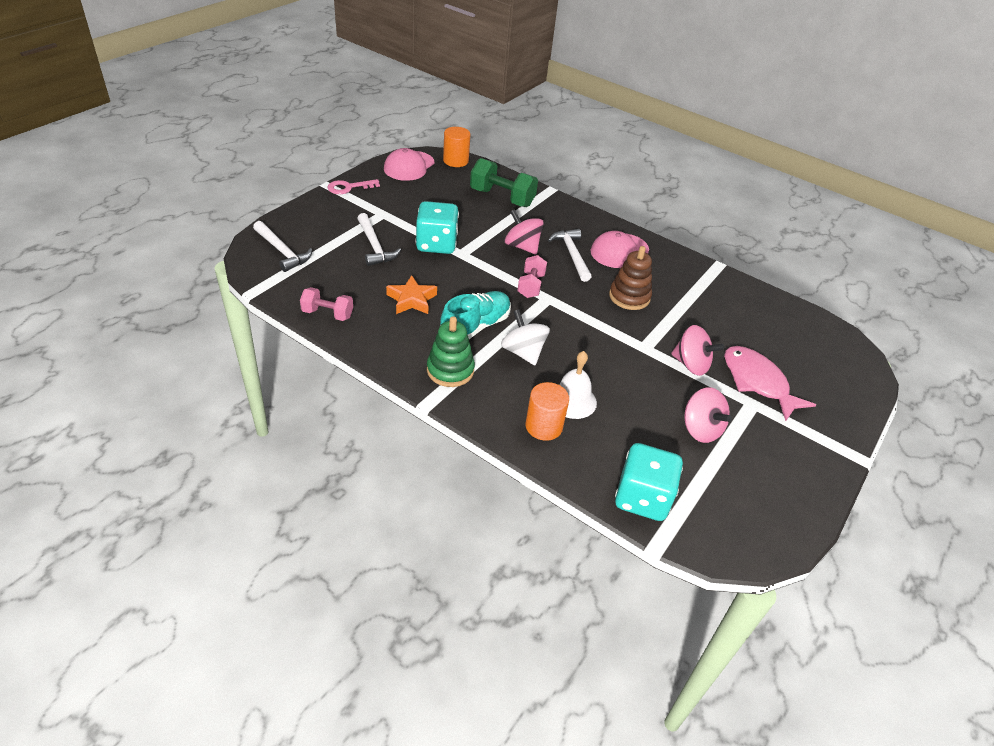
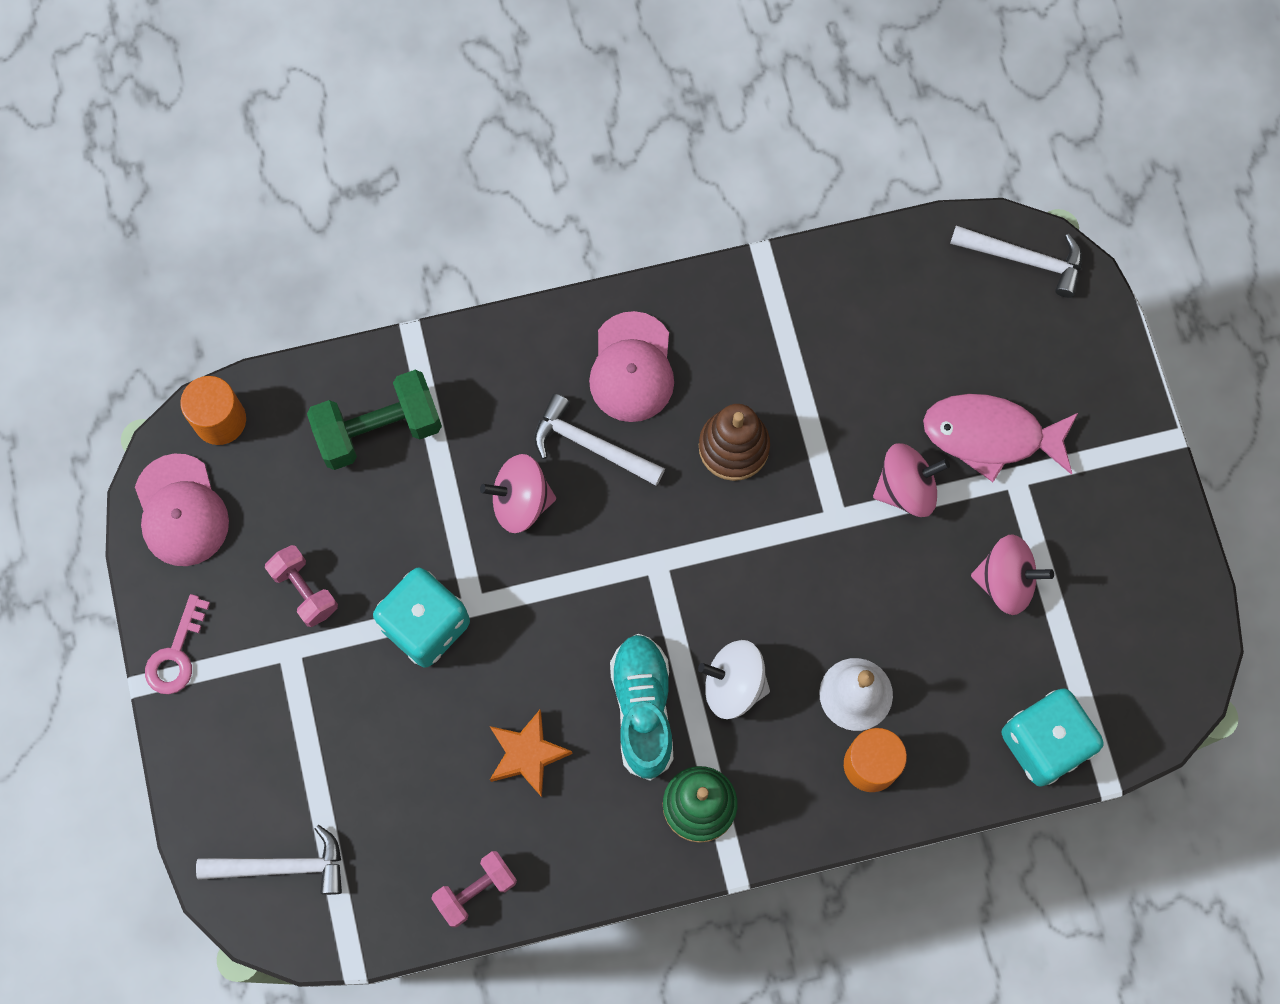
camera: 45 degrees left, 30 degrees up
(375, 246) = (365, 720): white hammer -> white hammer (1024, 259)
(530, 286) = (615, 564): pink dumbbell -> pink dumbbell (304, 590)

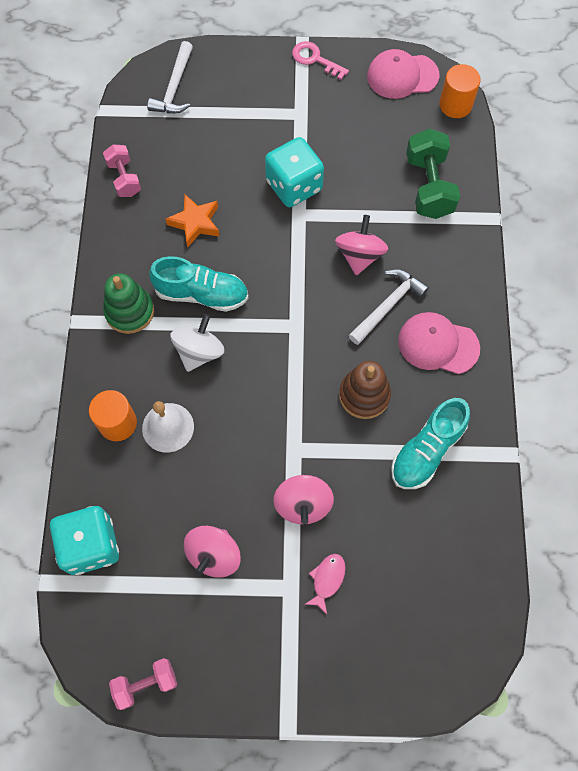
camera: 105 degrees right, 5 degrees down
(304, 590) = (334, 128): pink dumbbell -> pink dumbbell (146, 684)
(787, 352) = (427, 450): none -> turquoise shoe
(991, 436) = (327, 580): pink fish -> pink fish, size x0.50
(1024, 259) = (466, 653): white hammer -> none

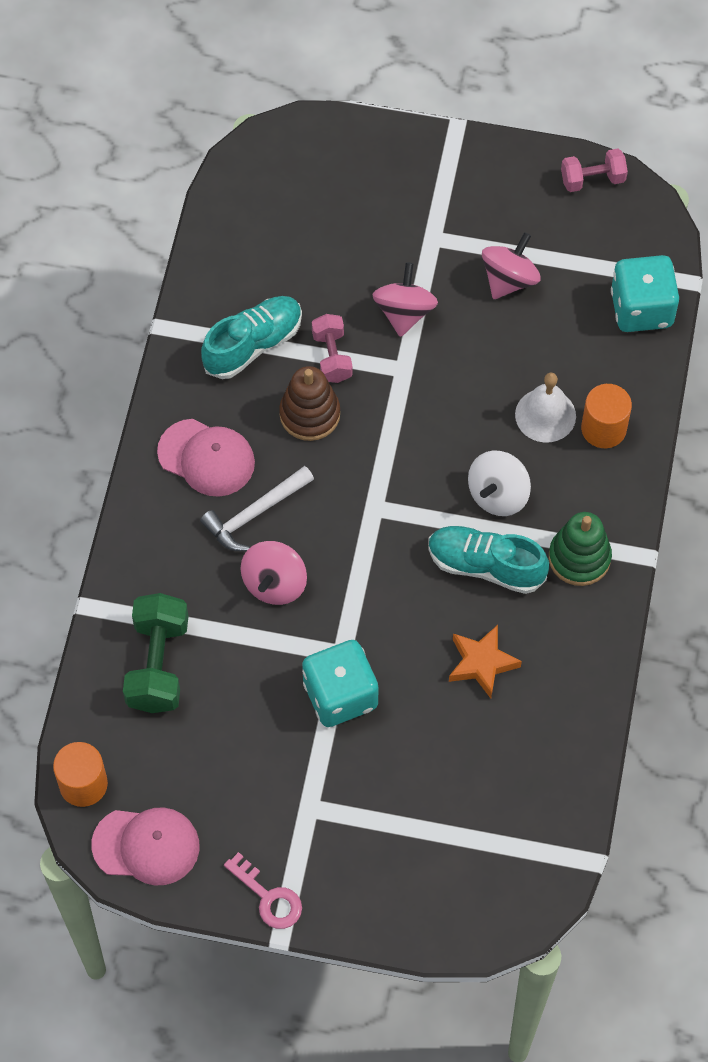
camera: 170 degrees left, 5 degrees down
(124, 178) = (572, 745): pink dumbbell -> pink dumbbell (332, 357)
(175, 87) = (485, 883): white hammer -> none
(327, 580) = (393, 239): pink fish -> none

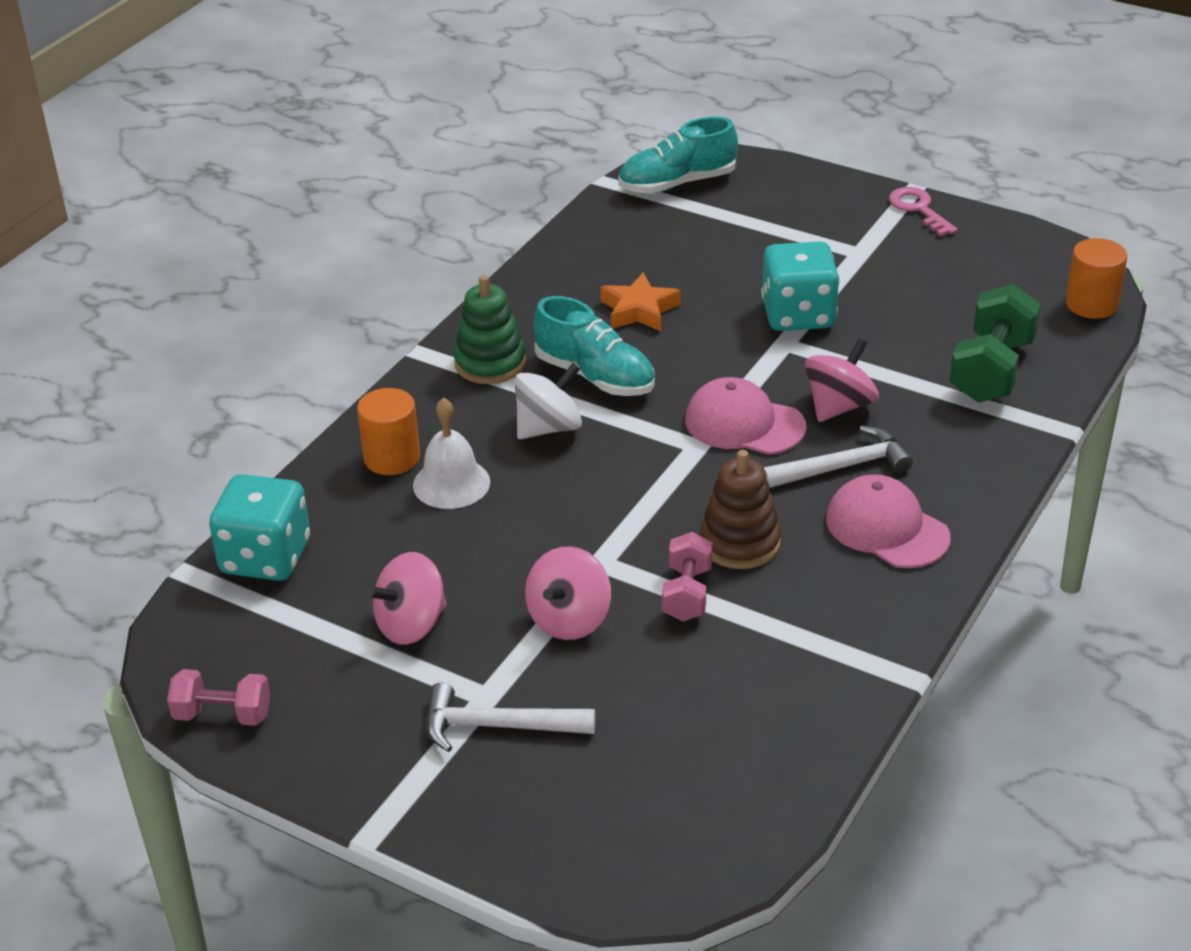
camera: 160 degrees left, 25 degrees down
(146, 846) = (1032, 256): pink cap -> pink cap (744, 424)
(253, 345) = (788, 629): turquoise shoe -> turquoise shoe (677, 183)
(415, 218) = (497, 726): none -> white hammer

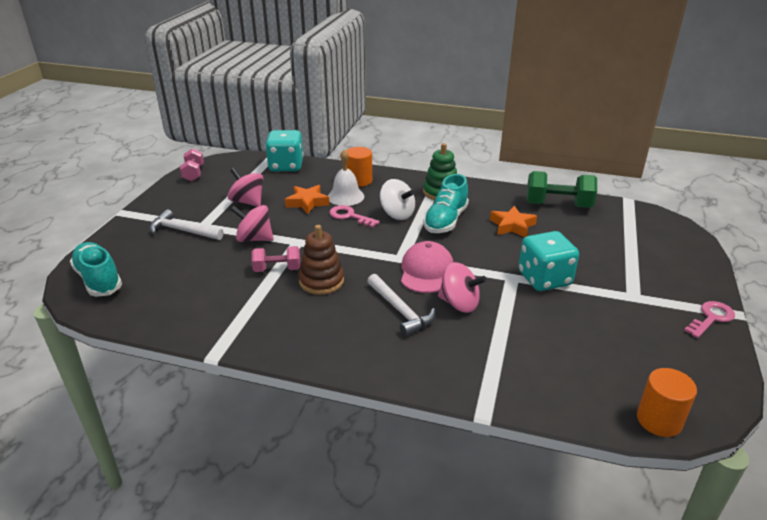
camera: 75 degrees right, 5 degrees down
(453, 538) = (307, 202): none -> orange star
(497, 726) = (183, 231): white hammer -> white hammer turned 60 degrees counterclockwise
(532, 487) = (349, 216): none -> pink key
(677, 183) = (648, 222): turquoise shoe -> turquoise shoe (99, 279)
(886, 528) = (347, 333): pink cap -> none
(992, 371) = (535, 368): green dumbbell -> green dumbbell (558, 205)

